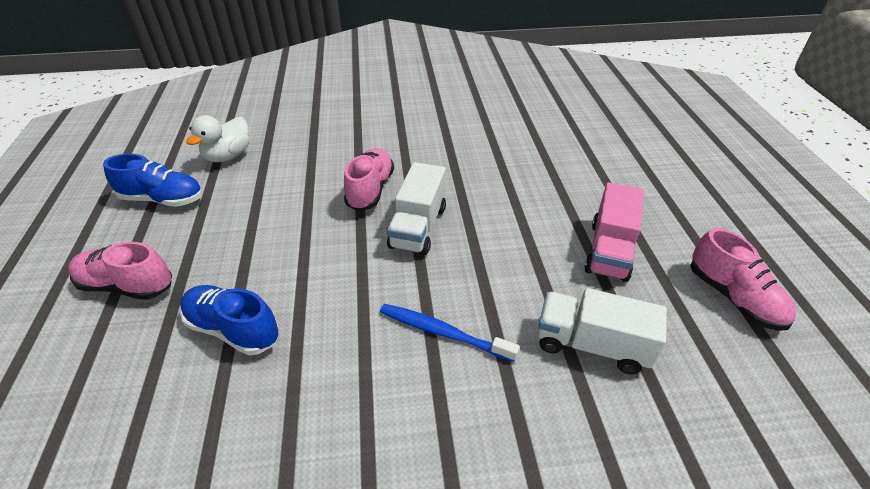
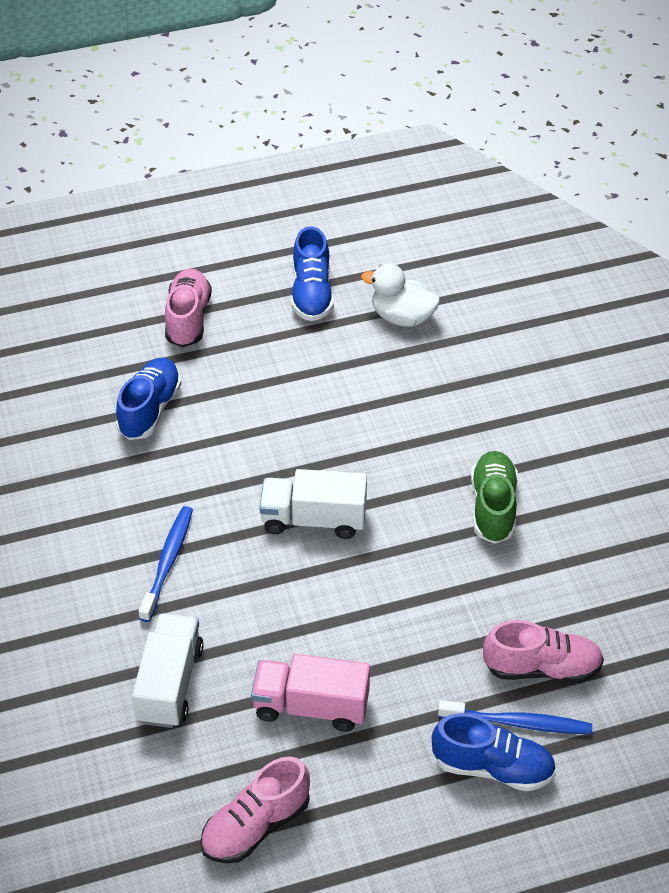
camera: 80 degrees right, 5 degrees up
(370, 190) = (371, 463): pink shoe -> pink shoe (542, 668)
(432, 141) = (493, 507): none -> green shoe
(613, 156) = (517, 723): none -> blue toothbrush
(650, 170) = (493, 767): none -> blue shoe

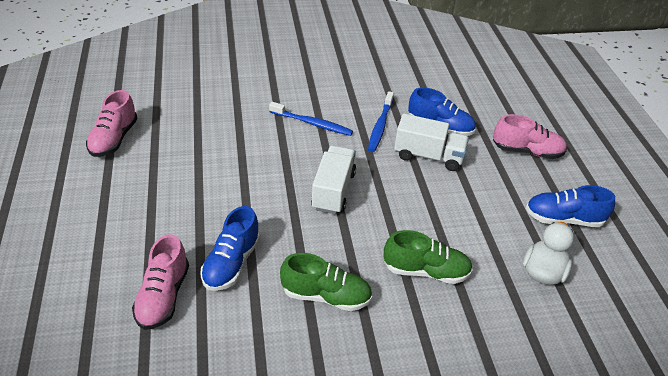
camera: 95 degrees right, 5 degrees down
(169, 684) = (223, 116): white truck -> white truck (428, 156)
(255, 826) = (114, 139): pink shoe -> pink shoe turned 135 degrees counterclockwise
(311, 706) = (183, 170): pink truck -> none
(429, 418) = (426, 271): none -> green shoe
(493, 767) = (95, 251): blue shoe -> blue shoe (231, 263)
(517, 723) = (123, 271): blue toothbrush -> blue toothbrush (380, 126)

